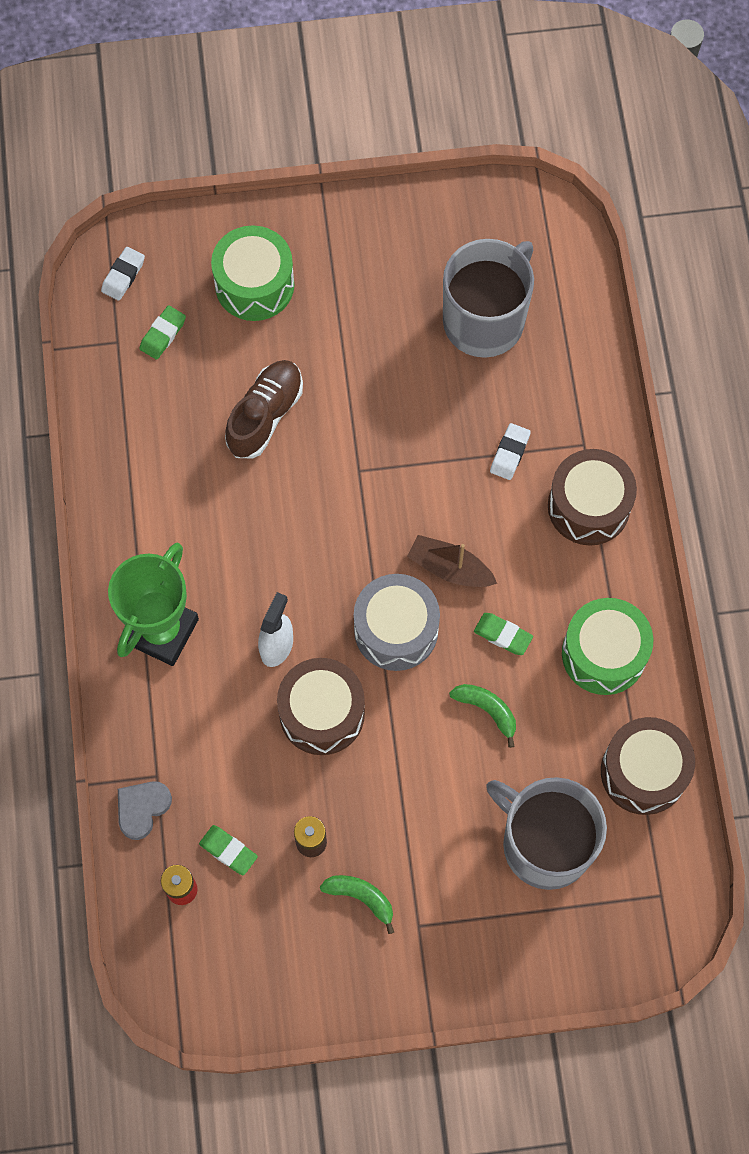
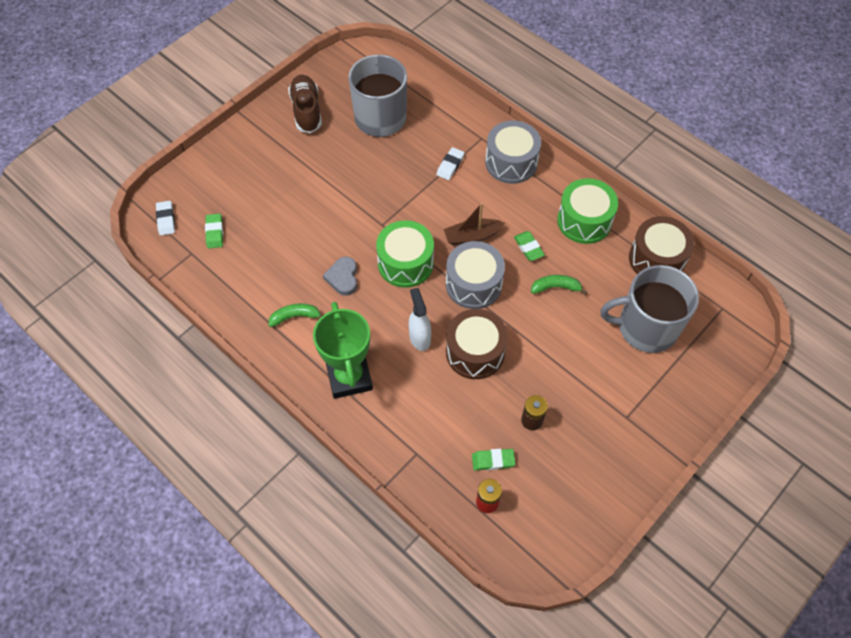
camera: 40 degrees left, 10 degrees down
(142, 809) = (425, 477): grey heart -> grey heart (343, 278)
(254, 285) = (244, 177): green drum -> green drum (405, 263)
(265, 415) = (307, 233): brown shoe -> brown shoe (306, 111)
(361, 897) = (584, 427): green banana -> green banana (295, 317)
(503, 635) = (528, 247): green eraser -> green eraser turned 75 degrees clockwise
(509, 453) = (450, 165): white eraser -> white eraser turned 45 degrees clockwise
(588, 506) = (511, 162): brown drum -> grey drum

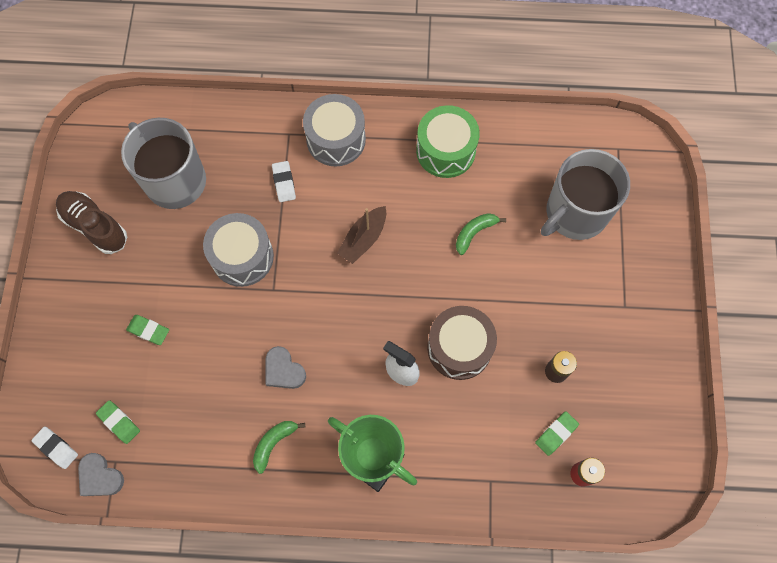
camera: 40 degrees left, 10 degrees up
(174, 255) = (100, 477): none -> grey heart
(405, 263) = (327, 311): green drum -> none
(473, 284) = (404, 284): grey drum -> grey drum (242, 257)
(528, 247) = (421, 212): green eraser -> green eraser (148, 330)
(656, 259) = (533, 142): brown drum -> none

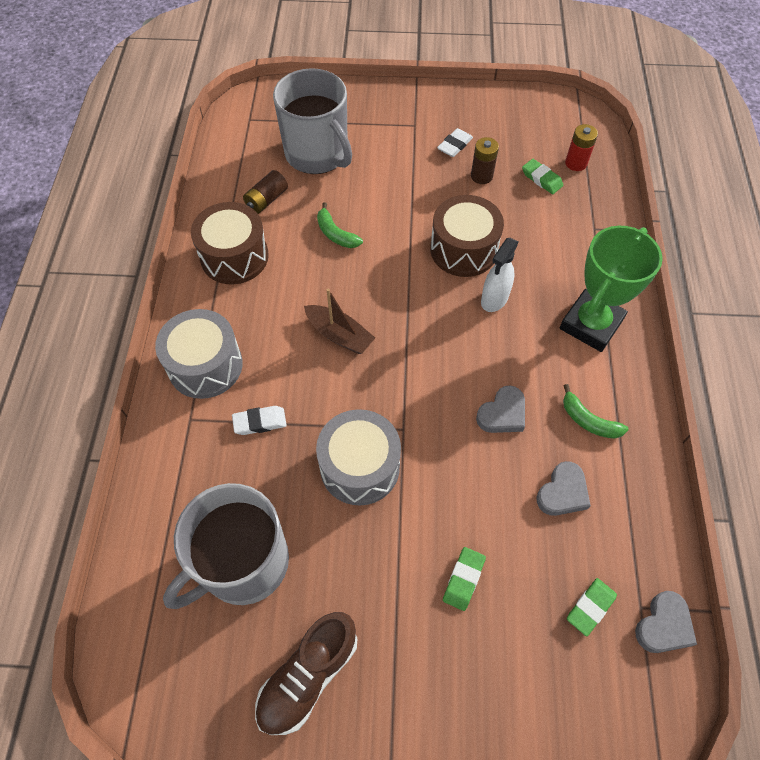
camera: 90 degrees left, 10 degrees down
(56, 448) = (637, 693): white eraser -> white eraser (454, 145)
(210, 413) = (563, 492): none -> grey heart
(445, 150) = (234, 257): green drum -> brown drum
(513, 172) = (267, 200): none -> brown battery

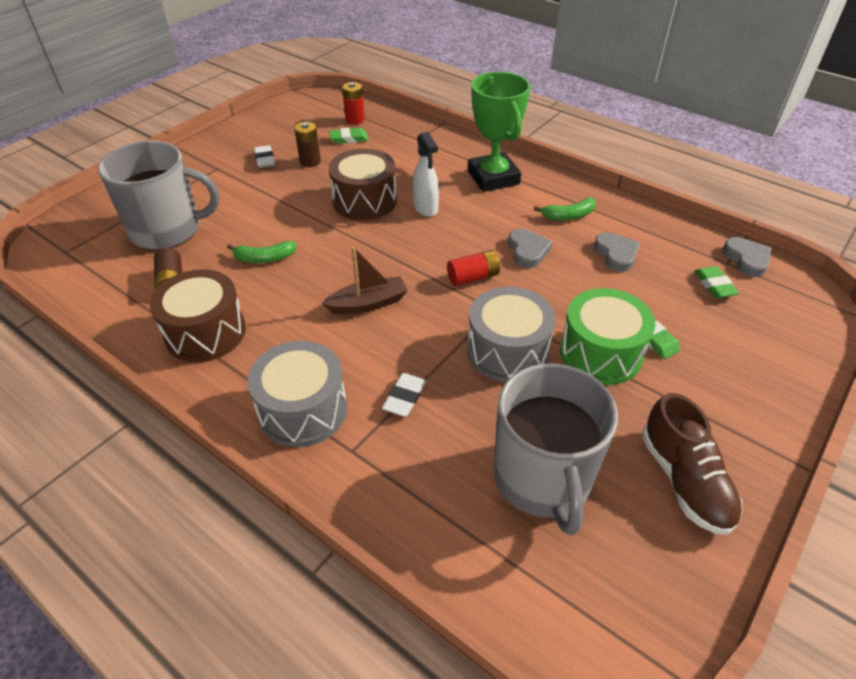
camera: 55 degrees left, 15 degrees down
(411, 542) = (600, 353): none -> green drum
(430, 390) = (473, 277): none -> red battery

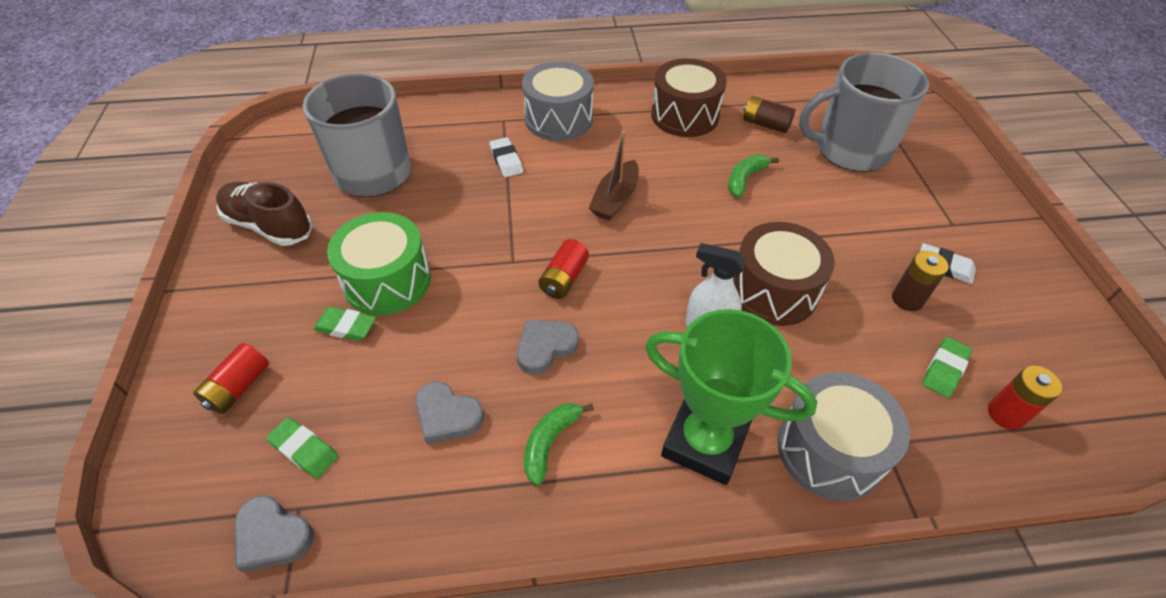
camera: 135 degrees right, 5 degrees up
(167, 230) = (850, 150): grey mug -> grey mug turned 45 degrees clockwise
(507, 351) = (467, 233): grey drum -> grey drum (829, 450)
(527, 251) = (545, 347): grey heart -> grey heart turned 105 degrees clockwise
(751, 344) = (239, 387): none -> red battery

